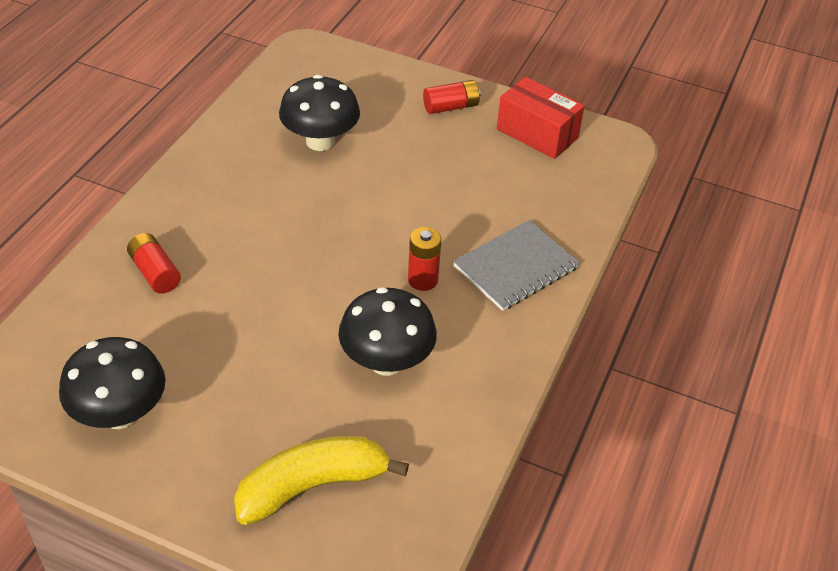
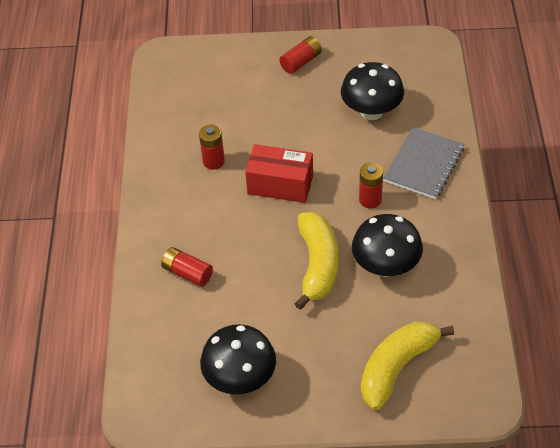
camera: 20 degrees left, 5 degrees up
(276, 170) = (213, 161): none -> red battery
(307, 326) = (317, 265): none -> yellow banana
(320, 141) = (229, 126): black mushroom -> black mushroom (371, 111)
(537, 133) = (373, 59): red box -> red box (280, 185)

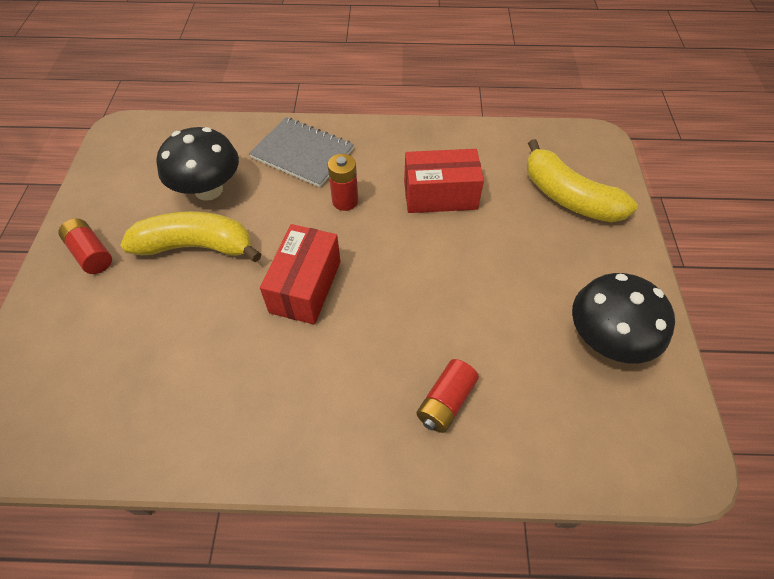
camera: 90 degrees left, 5 degrees up
(213, 161) = (246, 366): red battery -> none
(317, 265) = (436, 254): yellow banana -> yellow banana (196, 246)
(386, 266) = (440, 195): black mushroom -> red box

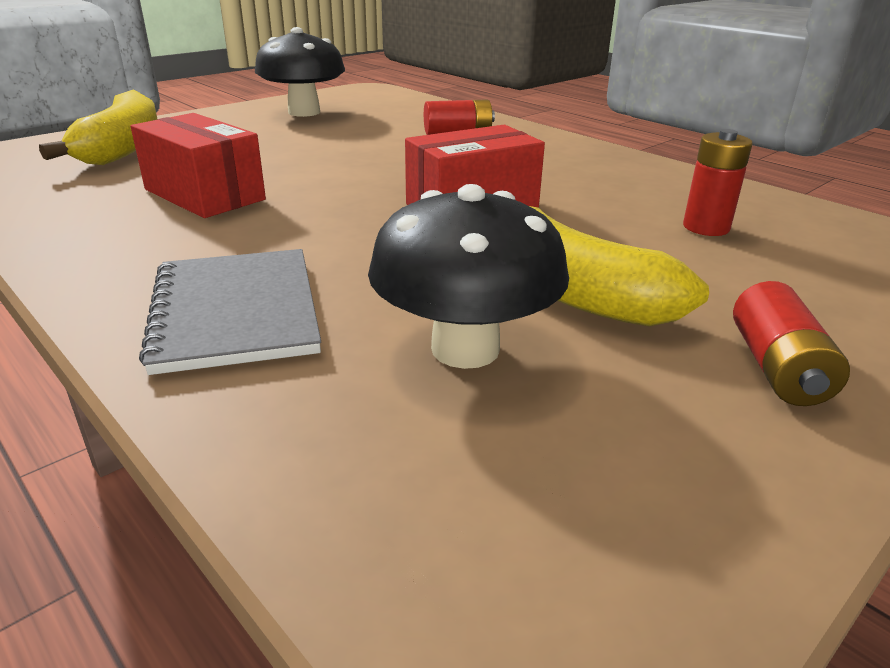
camera: 135 degrees left, 25 degrees down
(345, 201) = (302, 237): red battery -> red battery (706, 227)

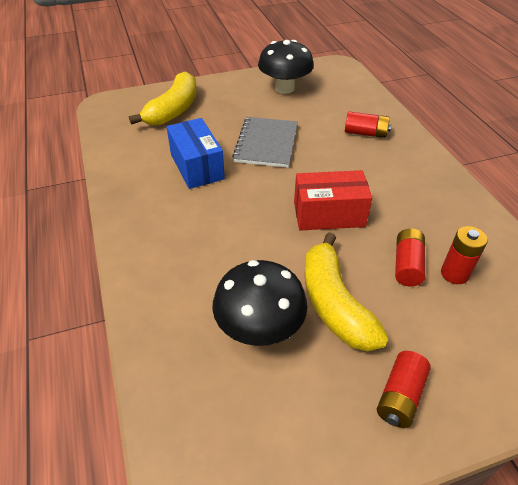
camera: 25 degrees right, 15 degrees up
(204, 194) = (197, 166): red box -> blue box
(235, 311) = (174, 268): grey notebook -> grey notebook (266, 143)
(635, 232) = (407, 265): none -> red battery

